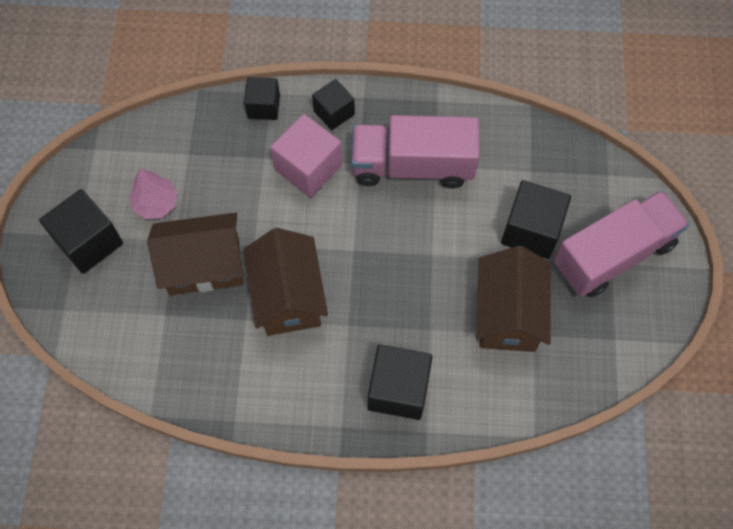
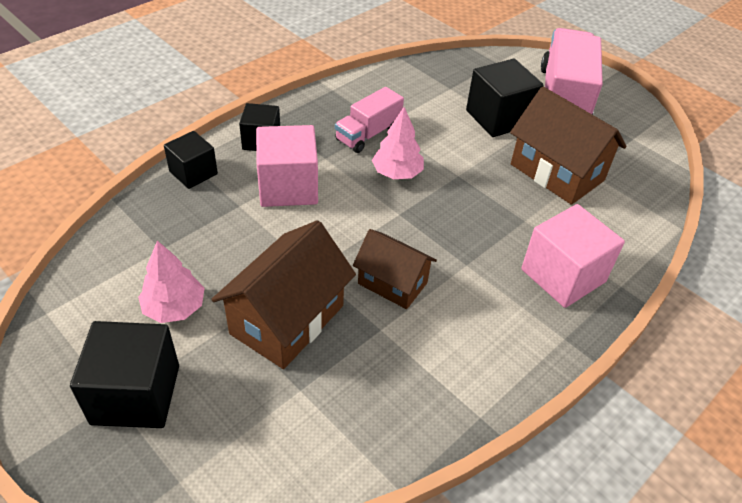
camera: 50 degrees left, 20 degrees down
(288, 296) = (392, 283): brown house -> brown house, size x0.63
(392, 216) = (397, 173): none -> pink tree
(398, 389) = (563, 275): black cube -> pink cube
(412, 166) = (368, 134): pink truck -> pink truck, size x0.56

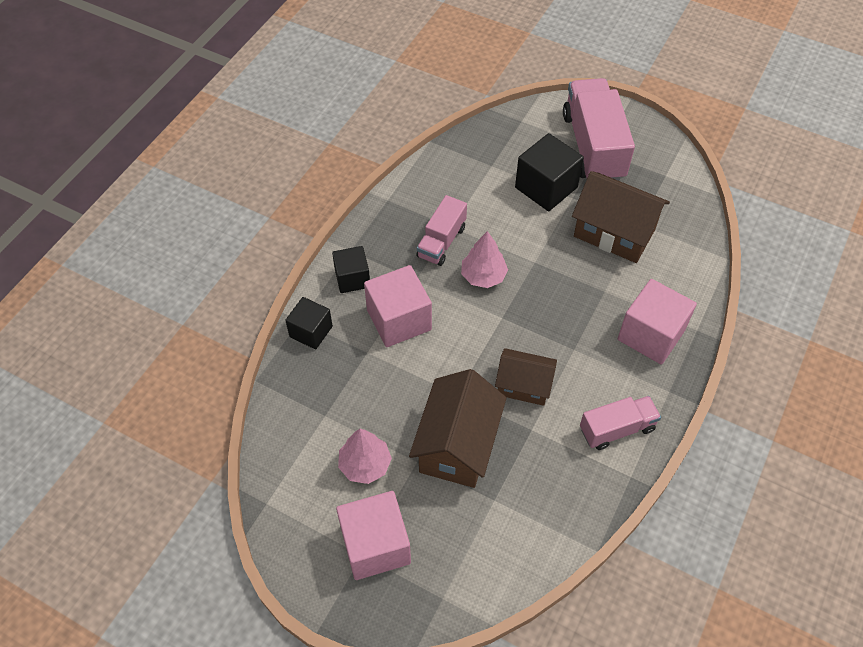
camera: 15 degrees left, 10 degrees up
(136, 394) = (375, 545): black cube -> pink cube
(484, 359) = (617, 429): none -> pink truck

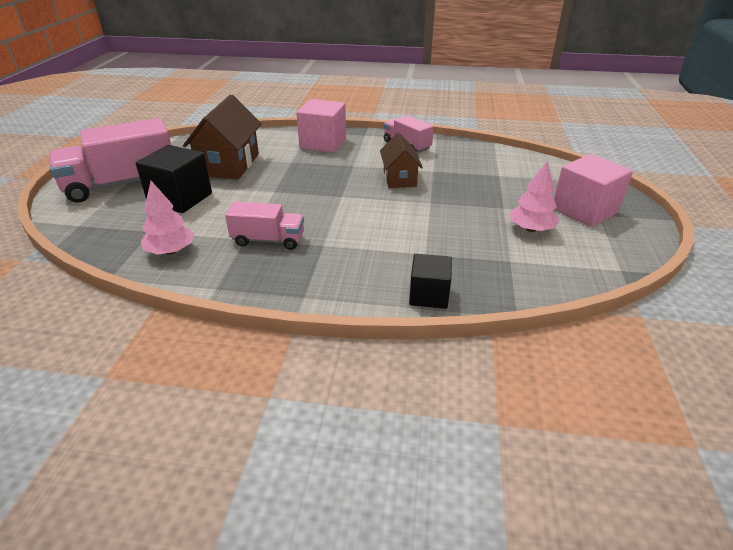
camera: 110 degrees left, 20 degrees down
(352, 278) = (343, 285): black cube -> none
(399, 320) = (377, 244): pink cube -> none
(457, 445) = (473, 194): brown house -> none
(483, 276) = (301, 211): pink tree -> pink tree (171, 251)

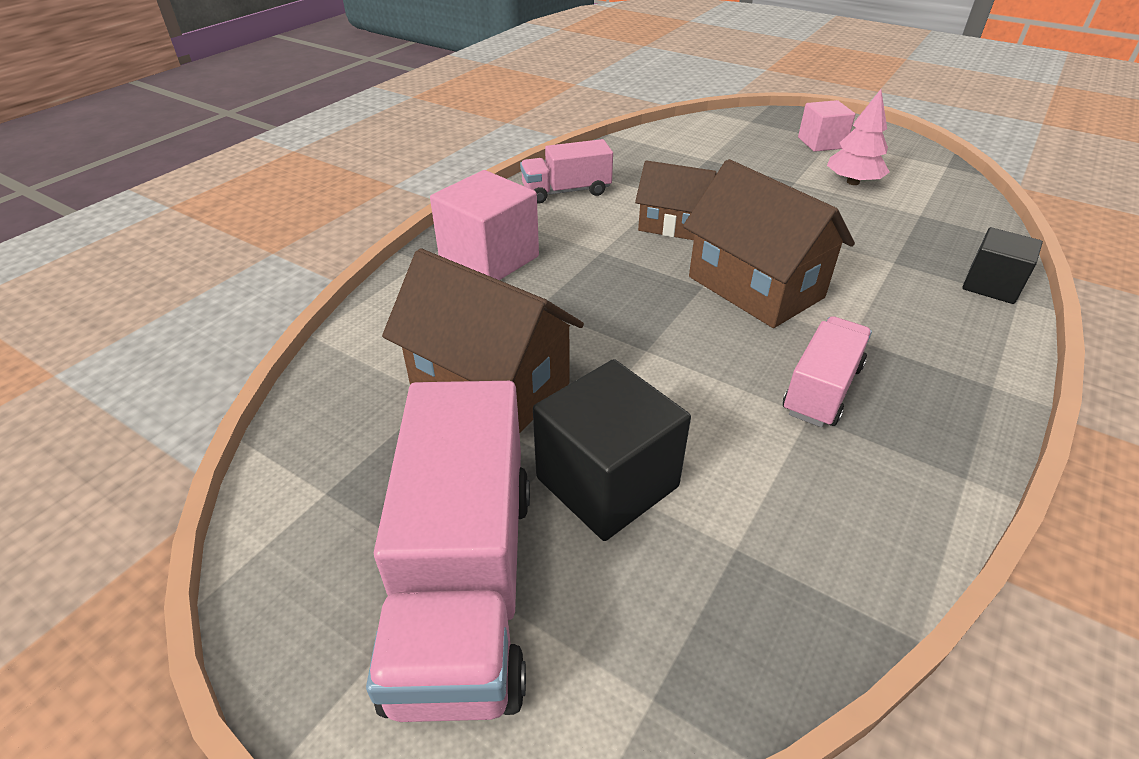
camera: 65 degrees left, 5 degrees up
(171, 251) = (829, 524): pink tree -> none
(353, 210) = (755, 287): none -> brown house
(584, 210) = (821, 143): pink cube -> pink cube, size x0.63

